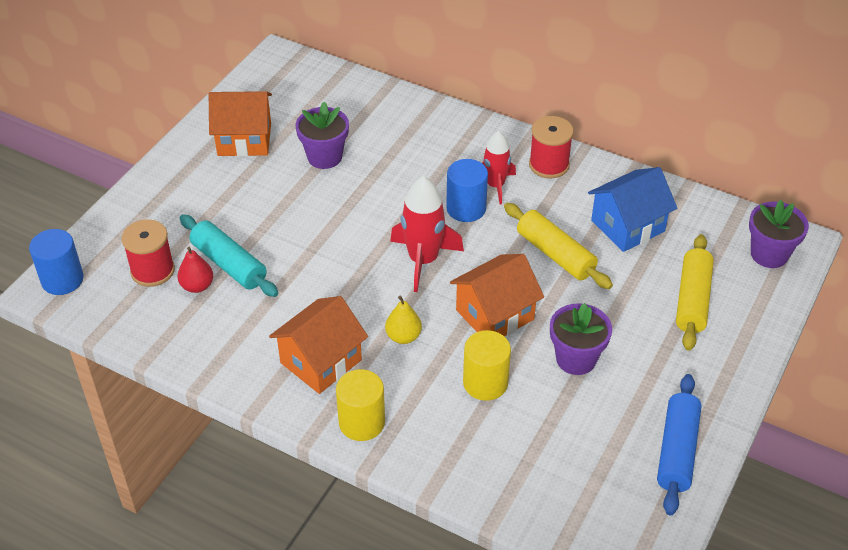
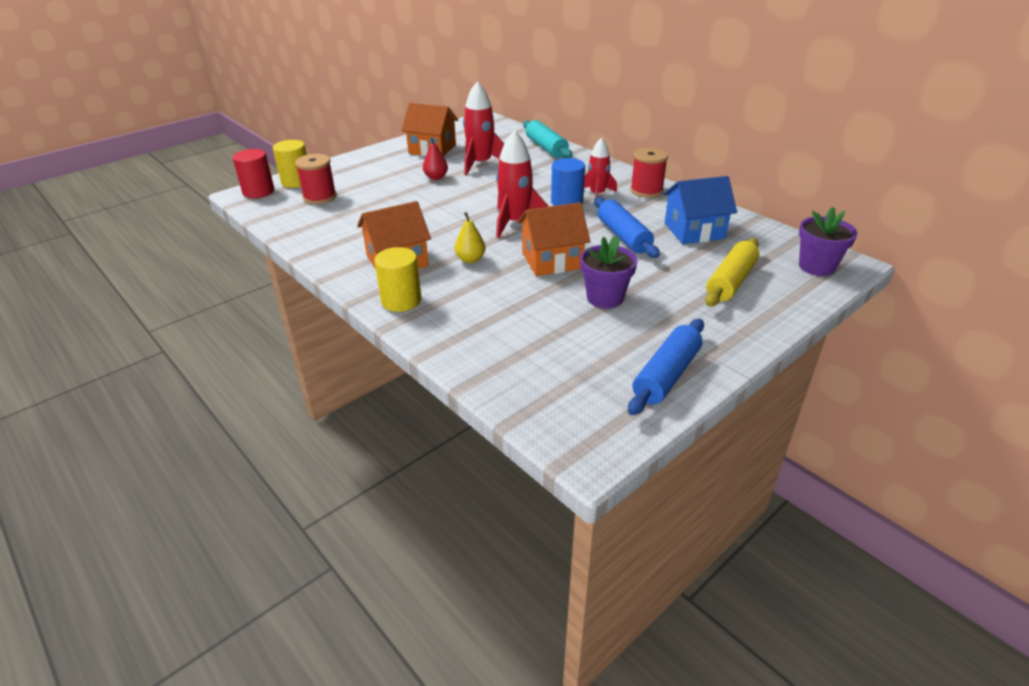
camera: 20 degrees right, 10 degrees down
(62, 280) = (258, 192): blue cylinder -> red cylinder
(197, 286) = (342, 209): red pear -> red pear (436, 177)
(229, 264) = (373, 202): turquoise rolling pin -> turquoise rolling pin (546, 148)
(324, 157) = (480, 164): purple flower pot -> red rocket
(485, 383) = (518, 297): yellow cylinder -> yellow cylinder (296, 181)
(555, 254) = (623, 236): yellow rolling pin -> blue rolling pin

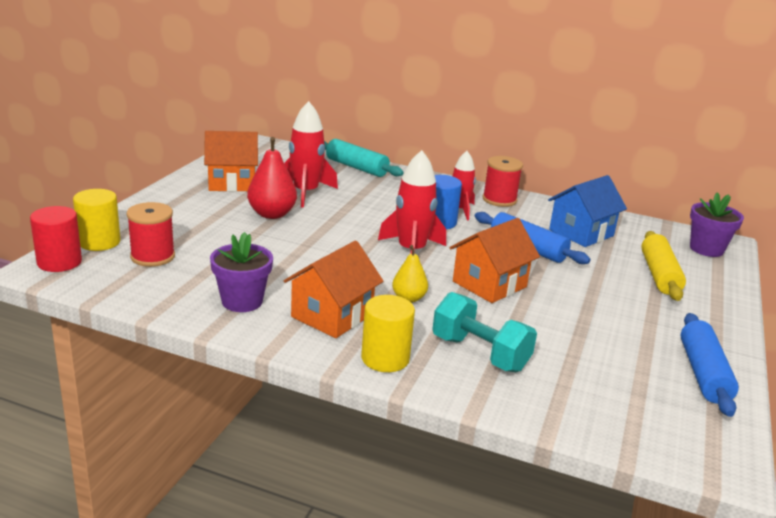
camera: 30 degrees left, 10 degrees down
(436, 177) = (272, 214): red pear -> red pear, size x1.62
(479, 313) = (480, 353): none -> turquoise dumbbell
(605, 298) = (576, 312): purple flower pot -> purple flower pot (242, 301)

